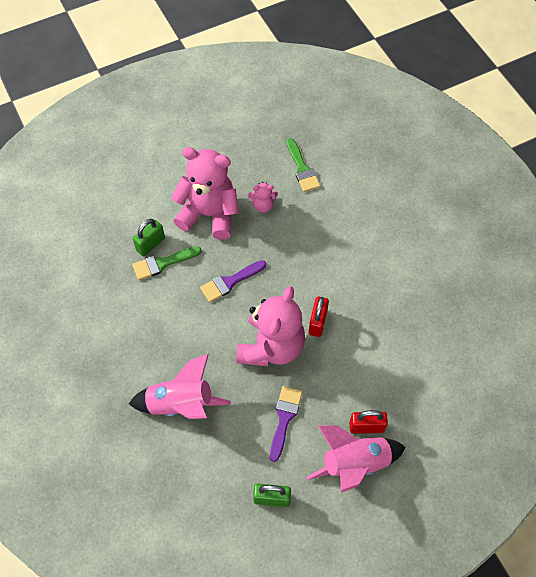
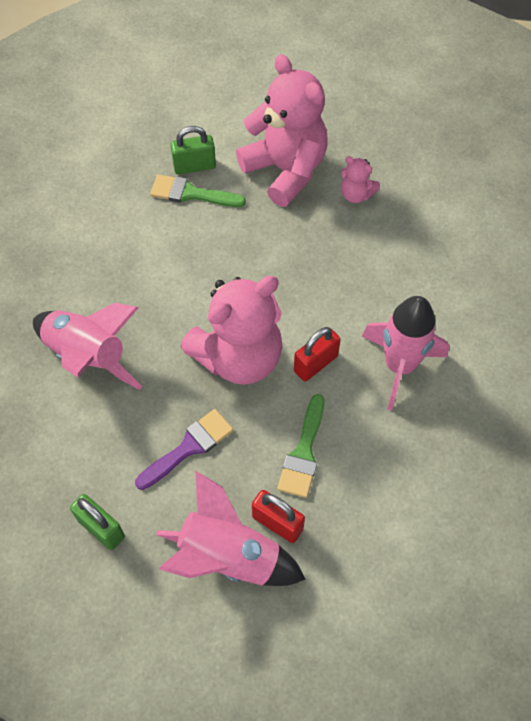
camera: 35 degrees right, 0 degrees up
(230, 282) = (249, 257): purple brush -> none
(302, 169) = (436, 179): green brush -> green brush (303, 452)
(364, 294) = (399, 366): none -> pink rocket

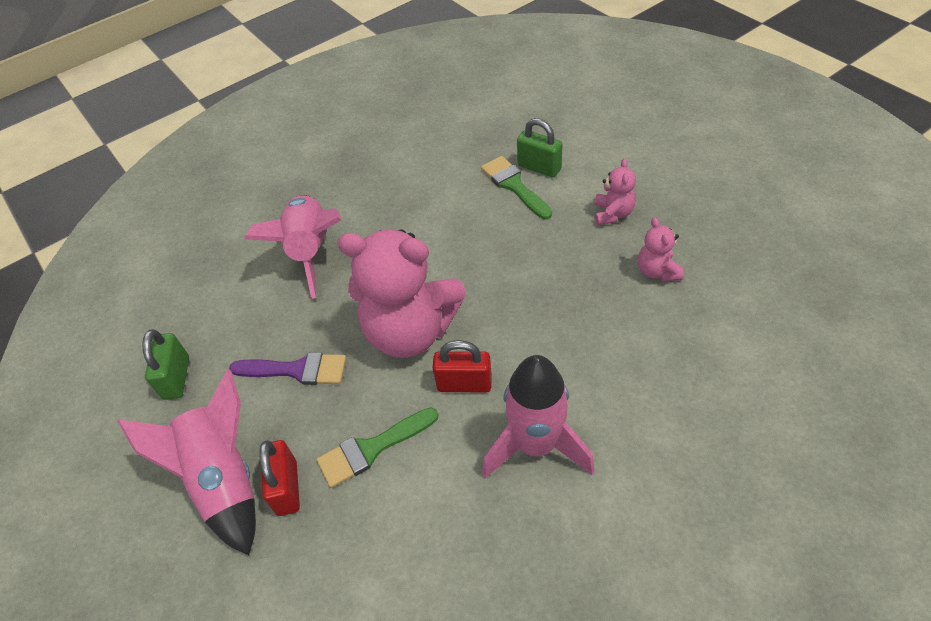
camera: 50 degrees right, 10 degrees down
(285, 170) = (612, 213): pink teddy bear -> pink teddy bear, size x0.44

